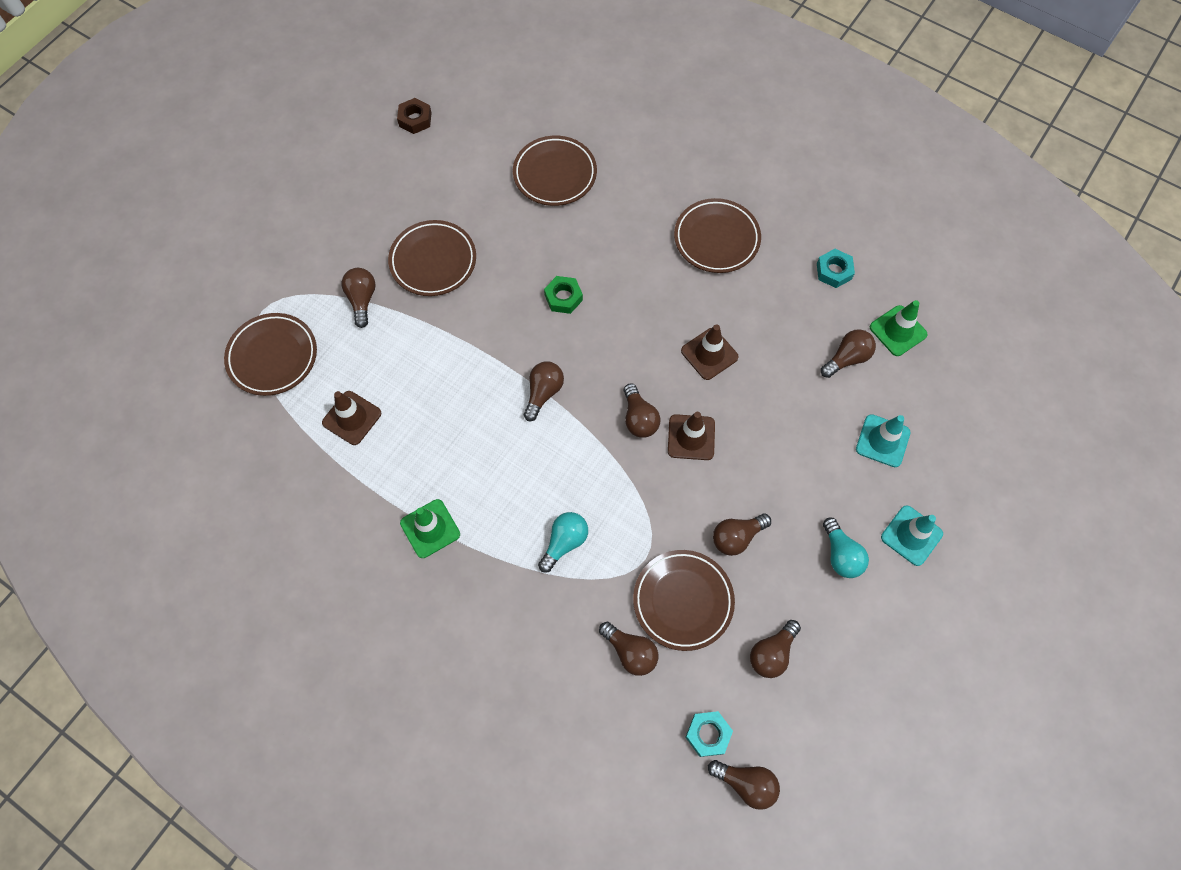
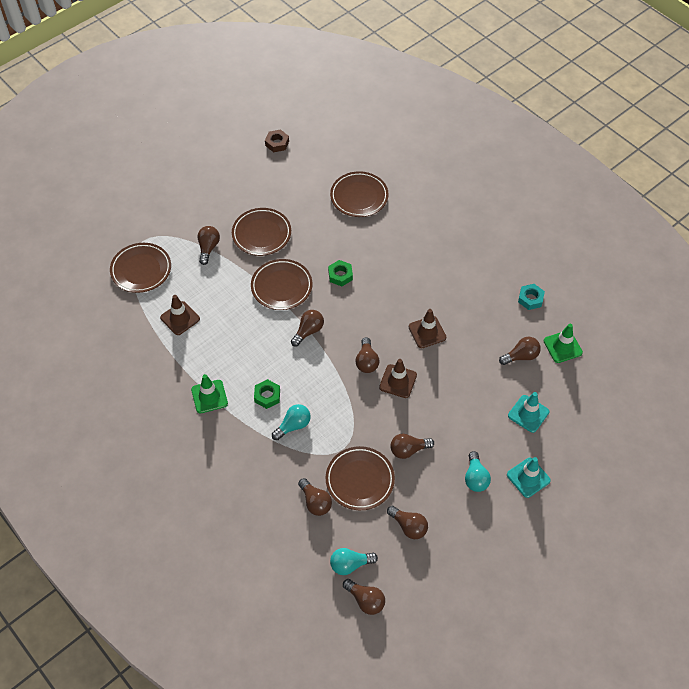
camera: 15 degrees right, 10 degrees down
(513, 506) = (267, 396): none -> green nut
(708, 734) = (350, 564): turquoise nut -> turquoise light bulb
(716, 239) = (456, 261): brown plate -> brown plate (281, 287)
(772, 653) = (408, 526): brown light bulb -> brown light bulb turned 105 degrees counterclockwise

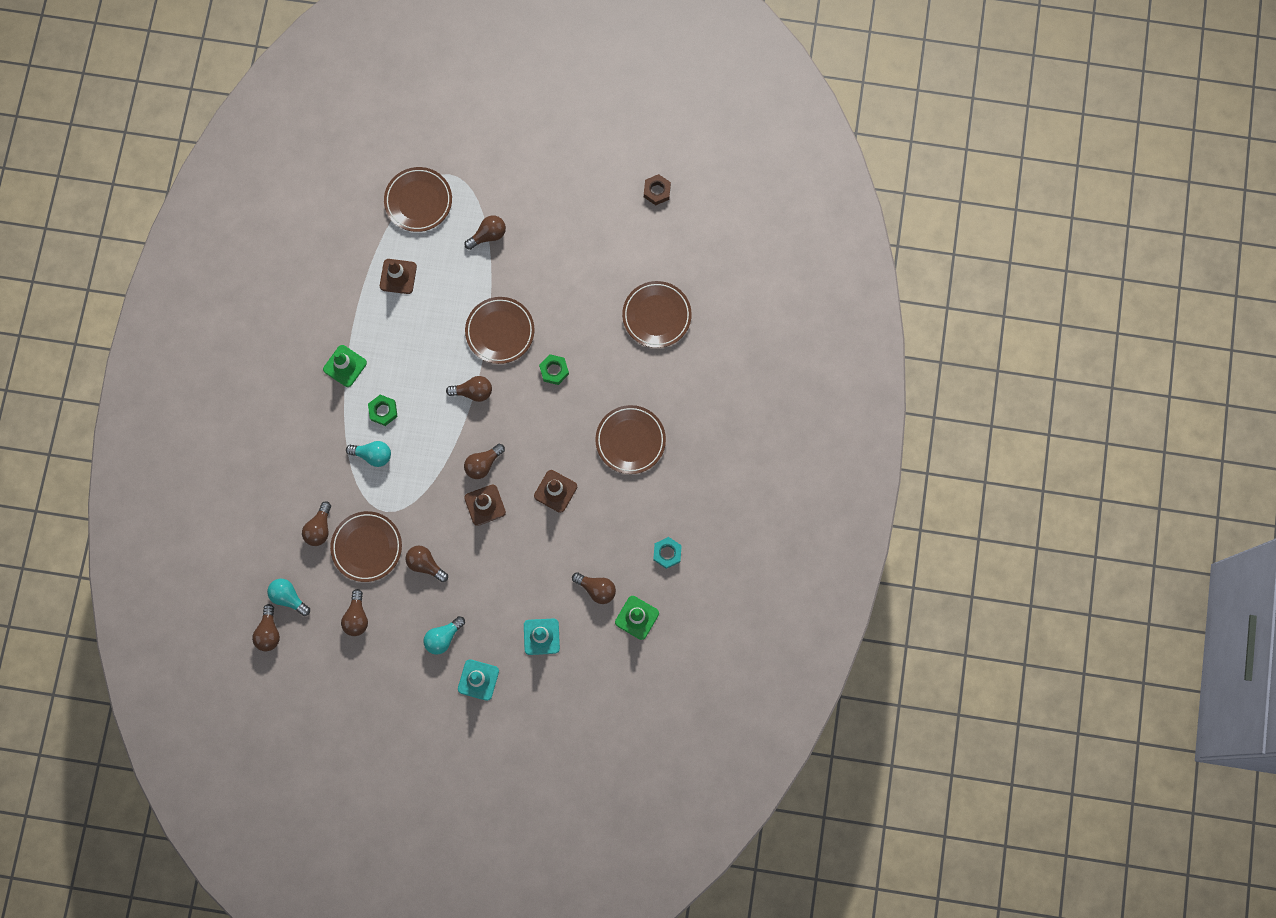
camera: 50 degrees right, 20 degrees up
(261, 234) = (541, 267): brown plate -> brown plate (630, 440)

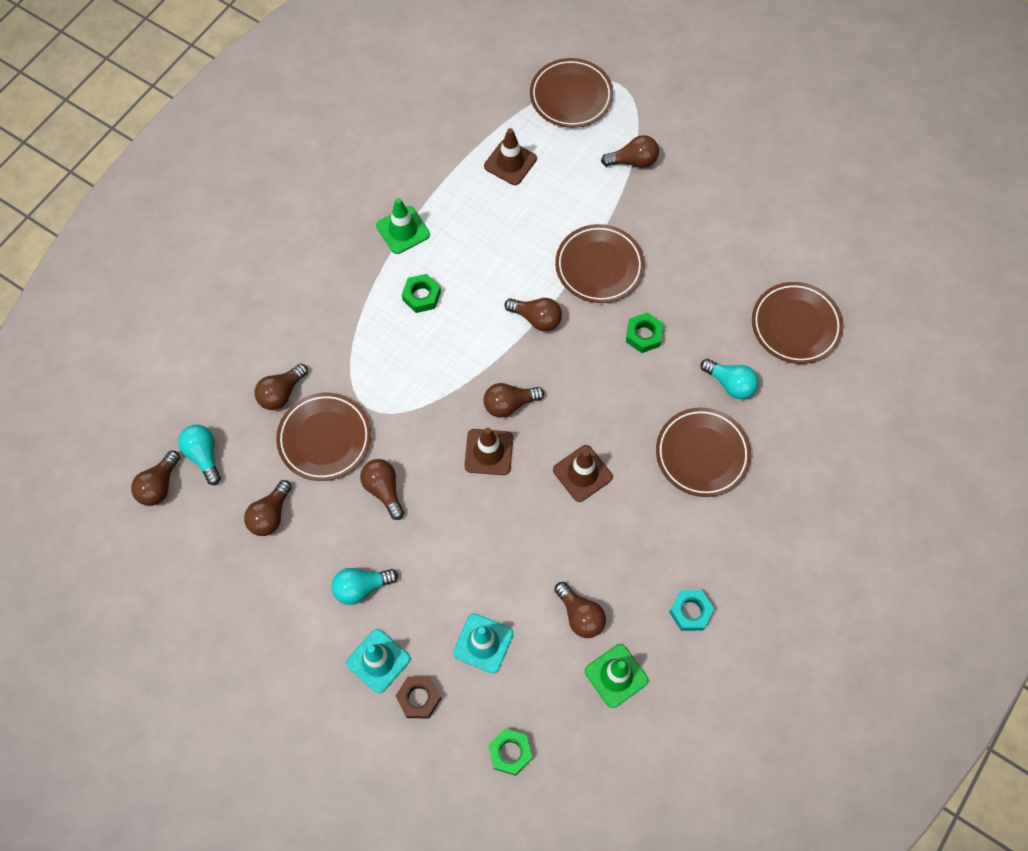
camera: 25 degrees right, 10 degrees down
(373, 455) = (385, 338): turquoise light bulb -> turquoise light bulb (730, 384)
(590, 698) = (510, 752): none -> green nut
(657, 191) = (852, 192): brown nut -> brown nut (418, 698)

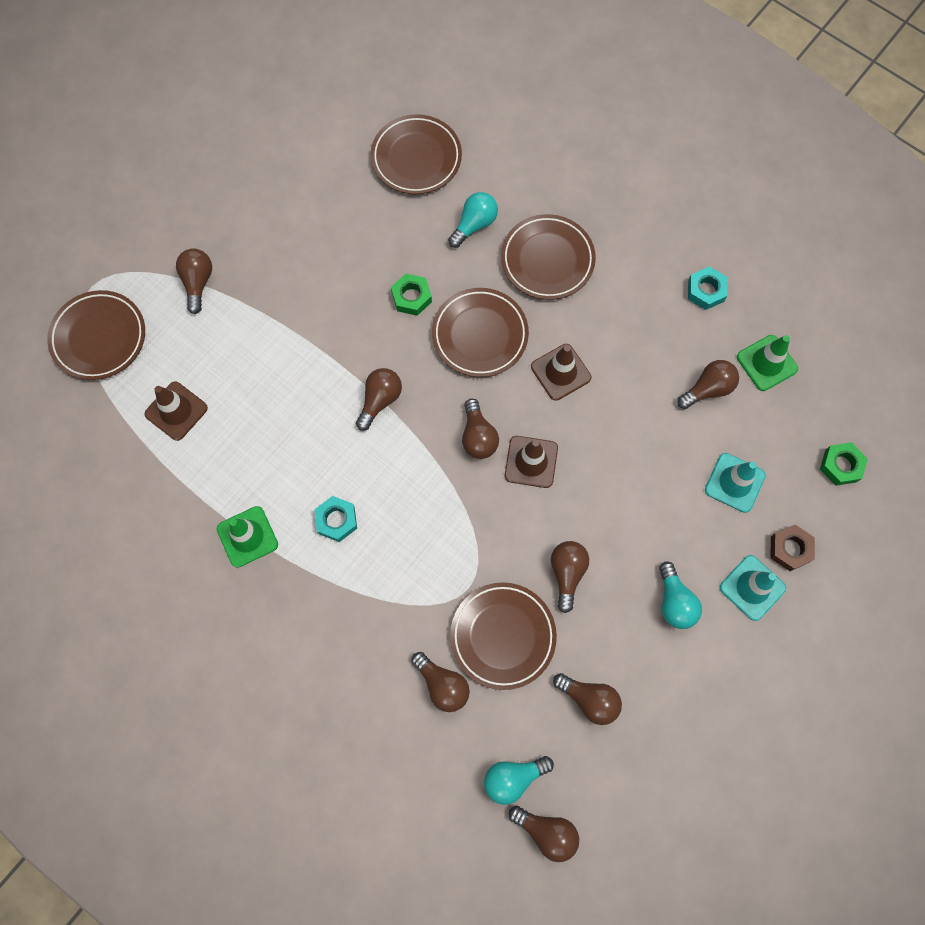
camera: 85 degrees left, 5 degrees up
(384, 490) = (567, 573): brown light bulb -> brown light bulb turned 120 degrees clockwise
(421, 296) = (336, 520): green nut -> turquoise nut
(599, 266) = (324, 331): brown plate -> brown plate (480, 335)

